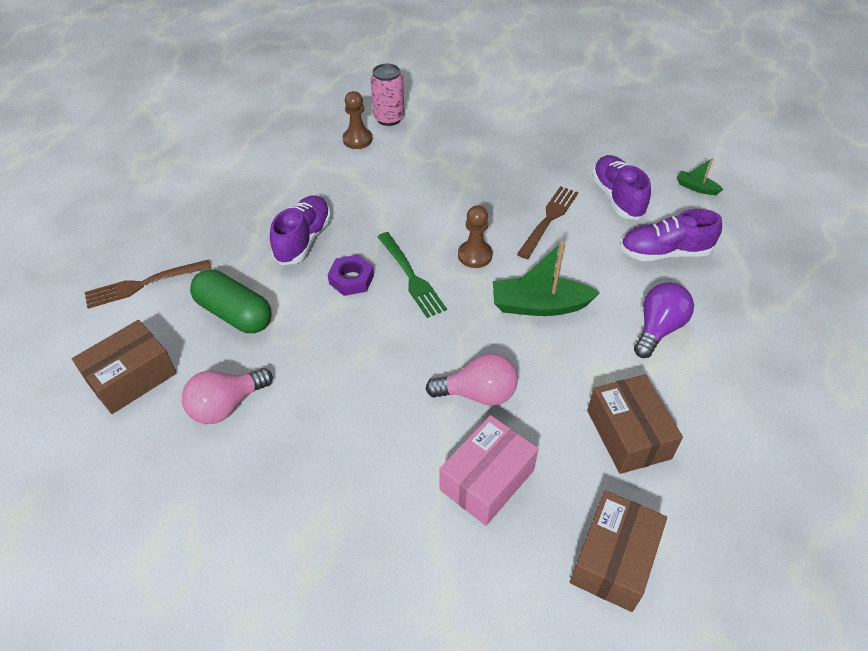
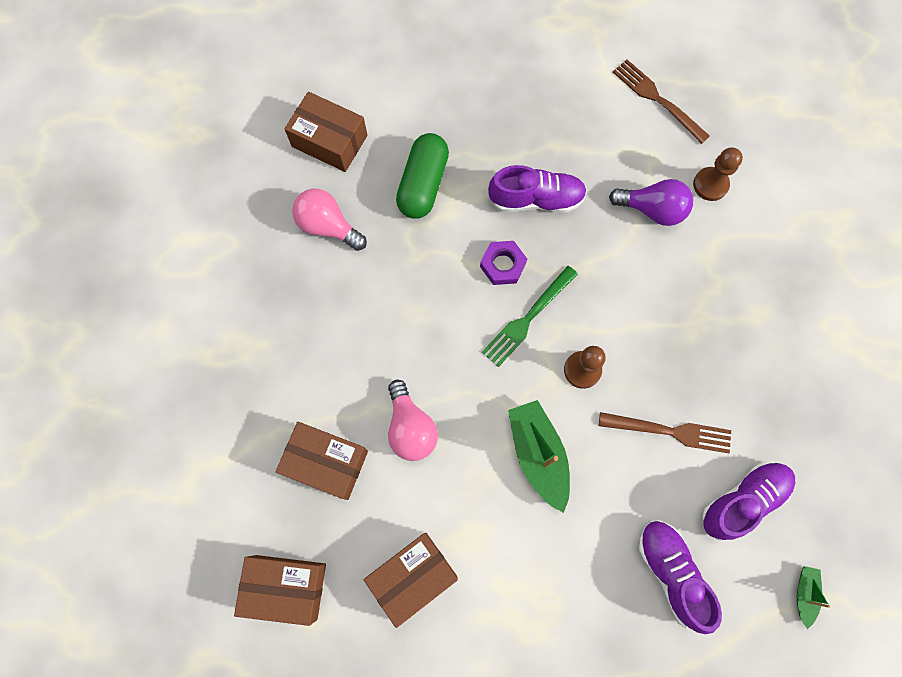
camera: 70 degrees right, 25 degrees up
(144, 284) = (427, 94): brown fork -> brown fork (657, 99)
(389, 118) = (764, 202): pink can -> none
(487, 480) = (326, 463): pink box -> brown box
(658, 329) = (553, 583): purple light bulb -> purple light bulb (652, 209)

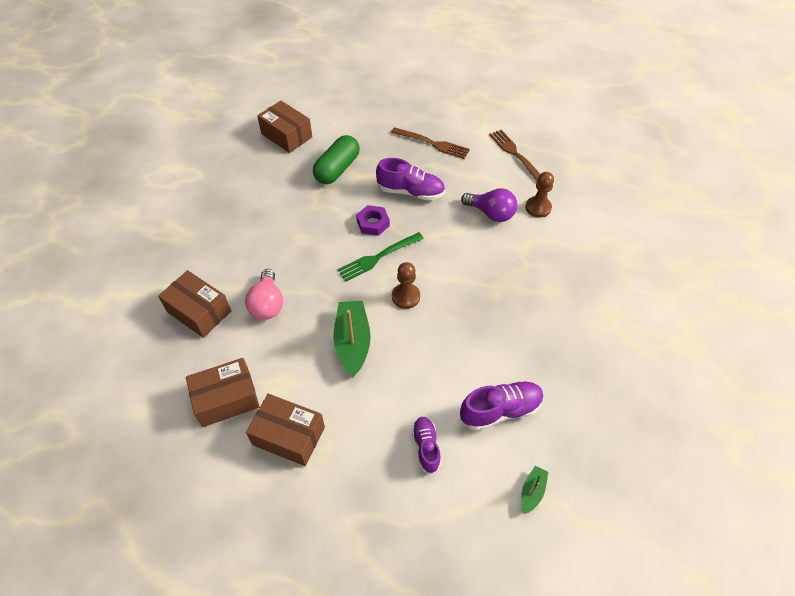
camera: 15 degrees right, 20 degrees down
(286, 587) = (132, 383): brown box -> brown box (288, 436)
(328, 226) = (264, 179): pink light bulb -> none
(670, 431) = (458, 350): brown fork -> brown fork (432, 143)
(670, 572) = (426, 447): purple shoe -> purple shoe, size x0.64

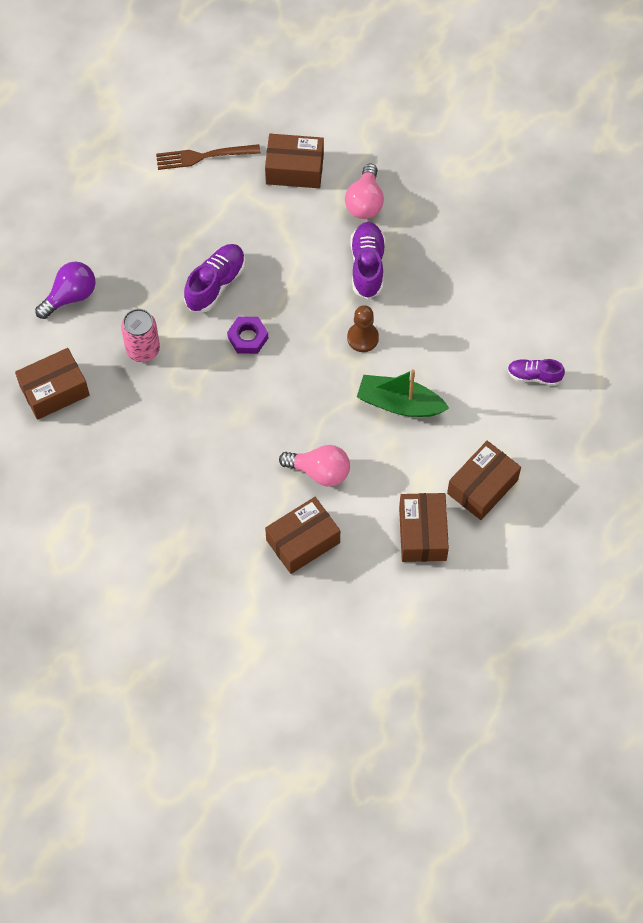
camera: 70 degrees left, 10 degrees up
(337, 169) = (143, 349): green capsule -> pink can
(378, 257) = (299, 347): green fork -> none
(432, 143) = (145, 234): brown fork -> none
(491, 213) = (283, 217): purple light bulb -> purple light bulb (70, 296)
(500, 410) = (520, 303): purple shoe -> purple shoe (367, 266)
(532, 491) = (602, 309): green boat -> none
(536, 260) = (365, 202): none -> pink light bulb
(538, 208) = (294, 169): brown pawn -> brown box

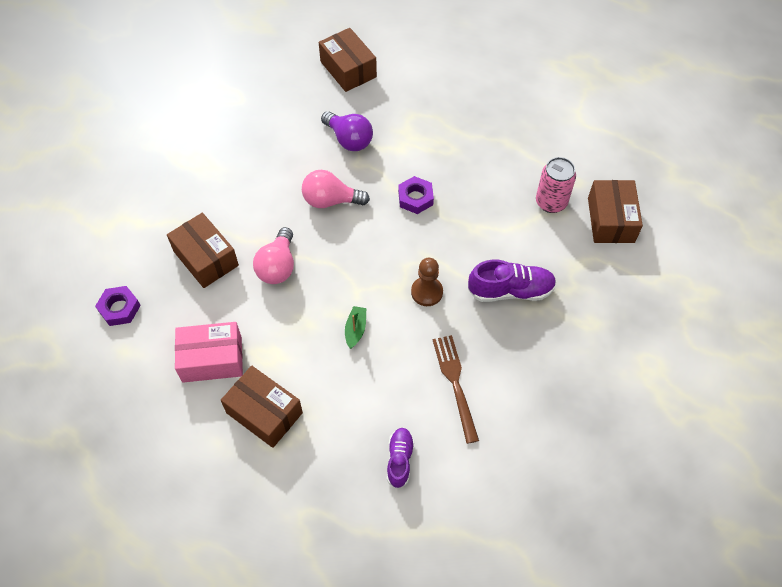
camera: 85 degrees right, 5 degrees down
(70, 296) = (440, 69): purple light bulb -> purple light bulb (349, 139)
(143, 349) = (394, 123): pink can -> pink can (551, 202)
(203, 156) = (606, 147): brown fork -> brown fork (455, 383)
(215, 284) = (469, 169): purple shoe -> none
(357, 624) = (119, 308): none -> purple nut
(365, 202) = (586, 283): pink light bulb -> pink light bulb (330, 200)
(399, 403) = (355, 329): green boat -> green boat, size x0.51
(422, 533) = (212, 359): brown box -> pink box

